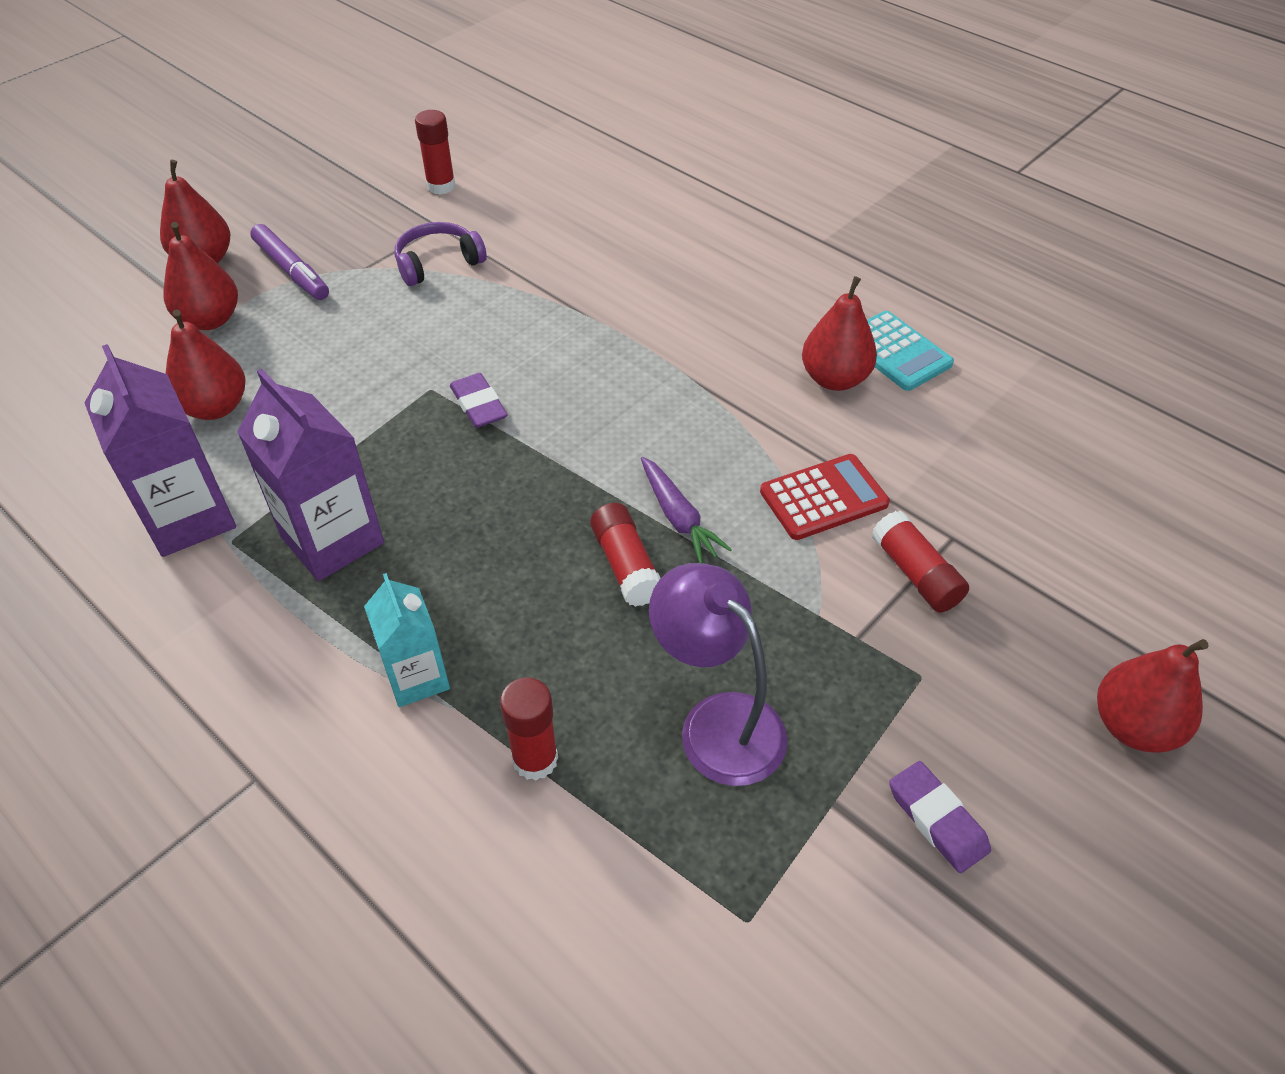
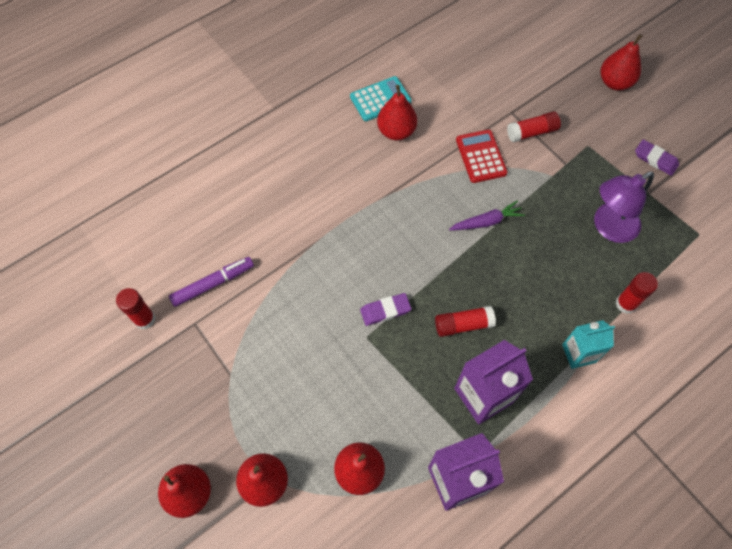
camera: 80 degrees left, 15 degrees up
(291, 271) = (221, 426): purple marker -> purple marker (213, 284)
(438, 263) = (238, 326): purple headphones -> none
(626, 565) = (515, 250): red glue stick -> red glue stick (463, 325)
(937, 819) = (655, 159): purple eraser -> purple eraser turned 60 degrees clockwise

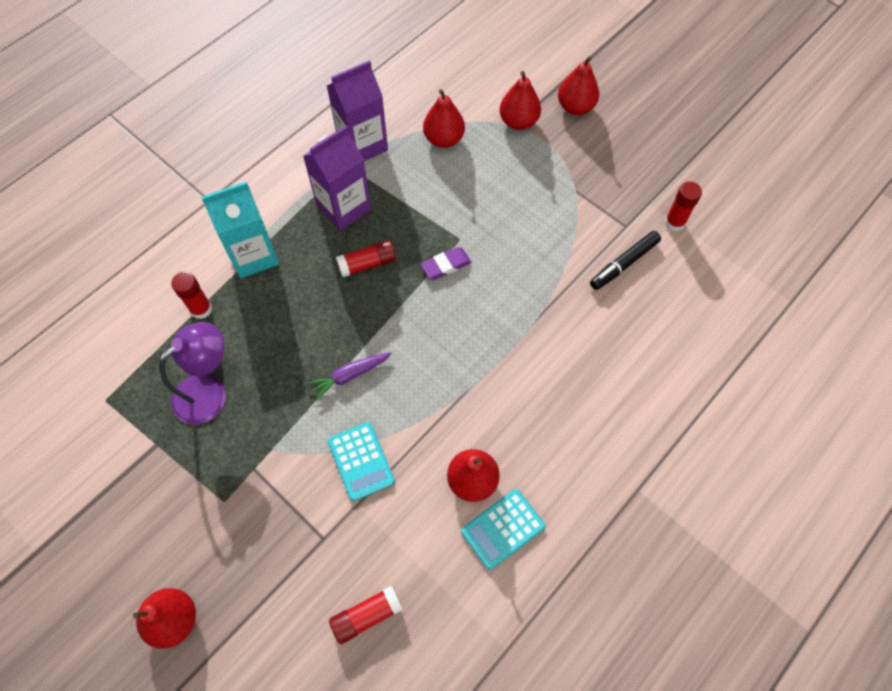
camera: 170 degrees right, 0 degrees up
(213, 284) = (624, 264): purple marker -> black marker
(481, 156) = (361, 461): red calculator -> turquoise calculator
(532, 132) = (296, 510): red glue stick -> red glue stick (366, 616)
(578, 353) = (254, 255): turquoise carton -> turquoise carton, size x1.58
(655, 159) = (138, 495): purple eraser -> none

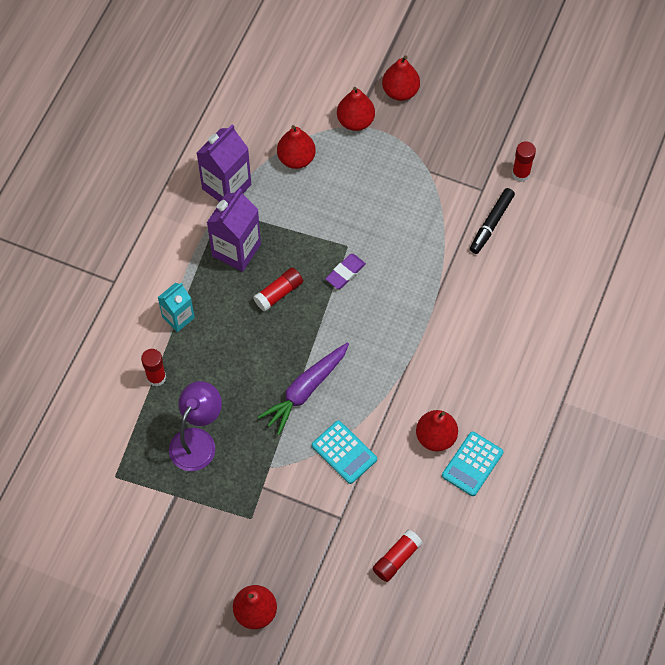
camera: 20 degrees left, 0 degrees up
(254, 255) = (178, 317): turquoise carton -> turquoise carton, size x0.63
(350, 375) = (305, 390): purple carrot -> purple carrot, size x1.58

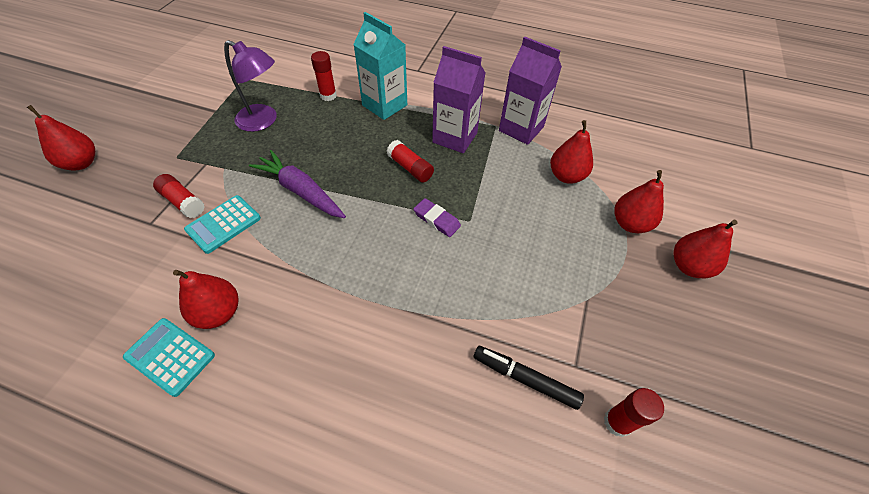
camera: 85 degrees right, 10 degrees down
(178, 317) = (384, 105): turquoise carton -> turquoise carton, size x1.58
(396, 559) = (80, 275): red glue stick -> red glue stick (183, 202)

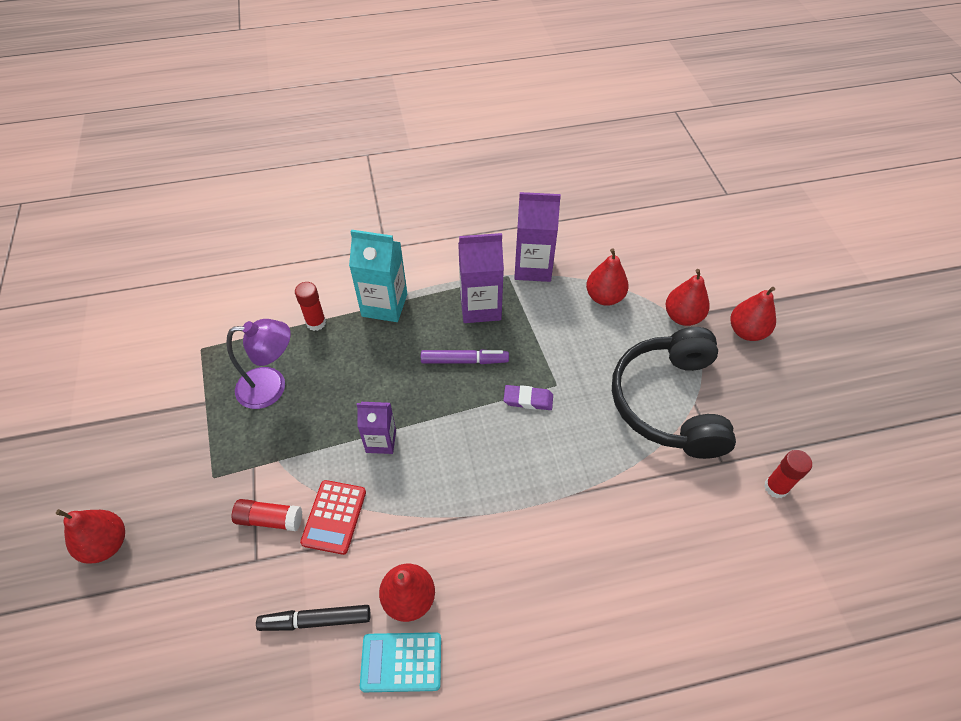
camera: 30 degrees left, 0 degrees up
(223, 224) = (334, 517): turquoise calculator -> red calculator
(301, 191) = (381, 441): purple carrot -> purple carton
(410, 168) = (464, 361): red glue stick -> purple marker
(525, 379) = (695, 495): black marker -> black marker (316, 620)
(561, 286) = (668, 402): none -> black headphones

